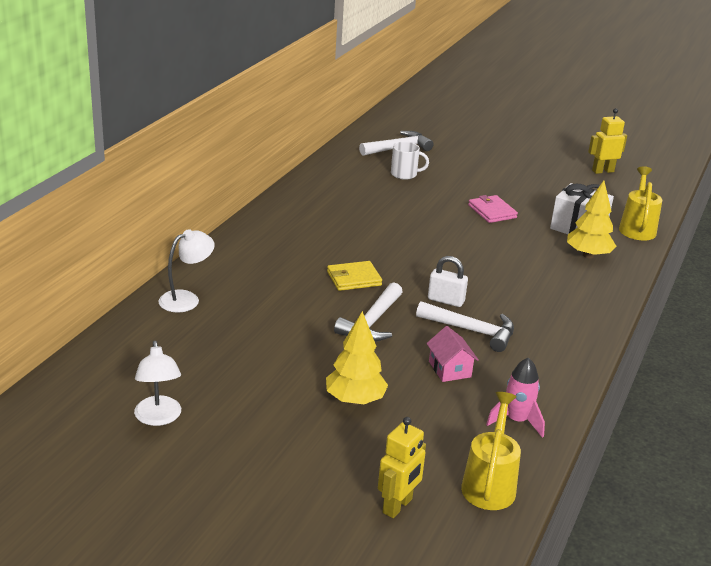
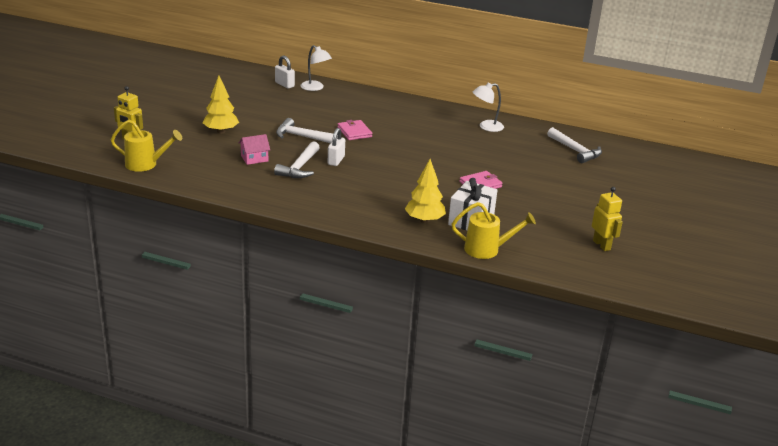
camera: 85 degrees right, 0 degrees up
(158, 418) = (203, 87): white lamp -> white lamp (486, 127)
(165, 327) = (284, 84): none -> white padlock
(354, 278) = (354, 132): yellow wallet -> pink wallet
(404, 174) = (526, 152): white mug -> none
(516, 421) = (202, 176): pink rocket -> none

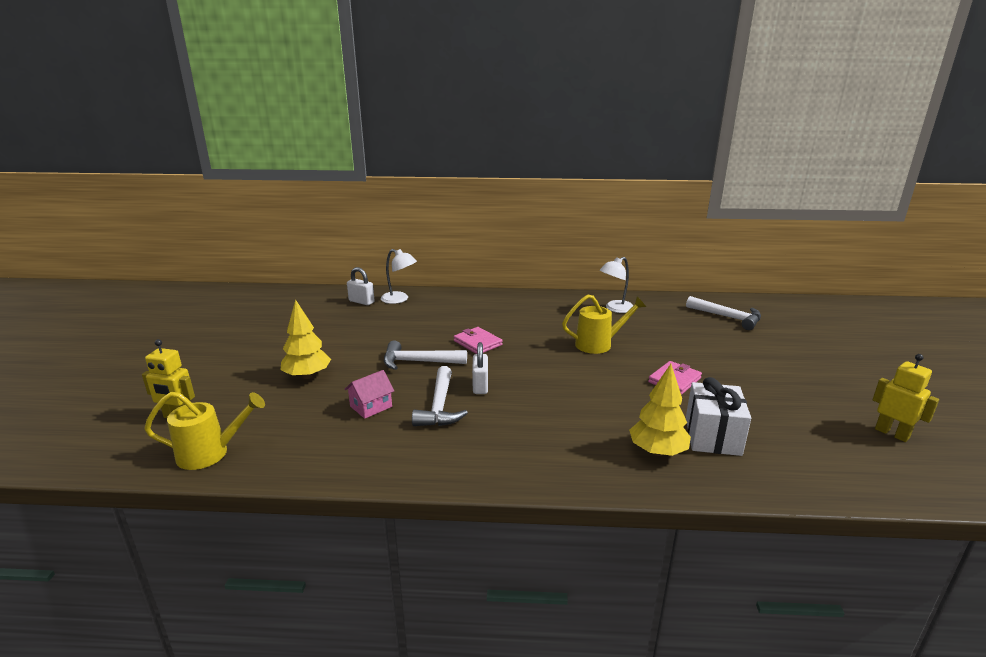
camera: 15 degrees left, 5 degrees down
(487, 250) = (777, 480): yellow watering can -> yellow watering can (599, 344)

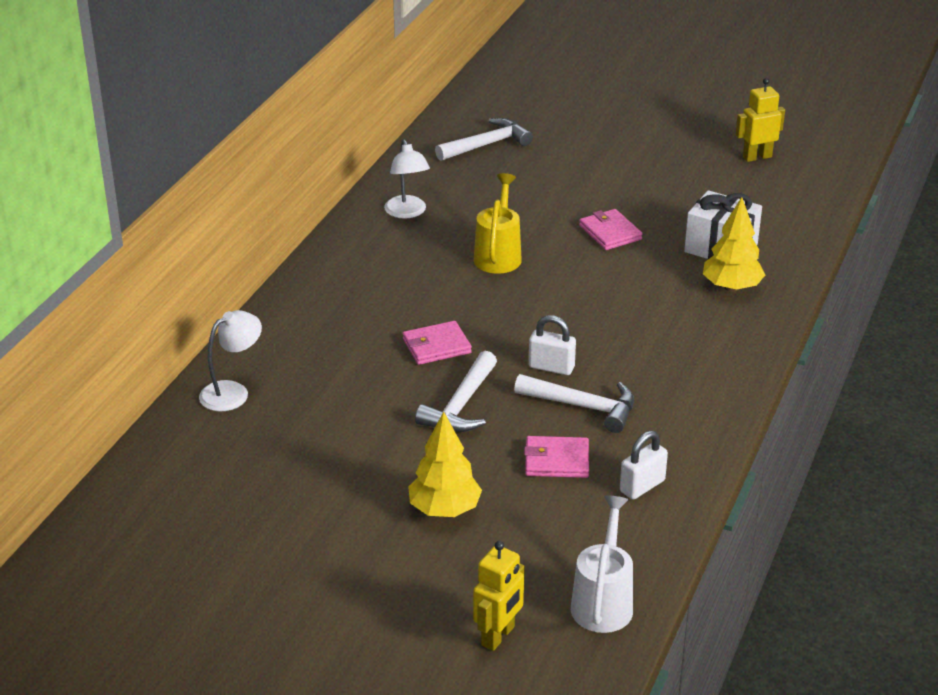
camera: 70 degrees left, 10 degrees up
(210, 453) = (603, 601): yellow watering can -> white watering can
(361, 302) = (212, 433): white padlock -> white padlock (642, 486)
(371, 406) = (556, 460): pink house -> pink wallet

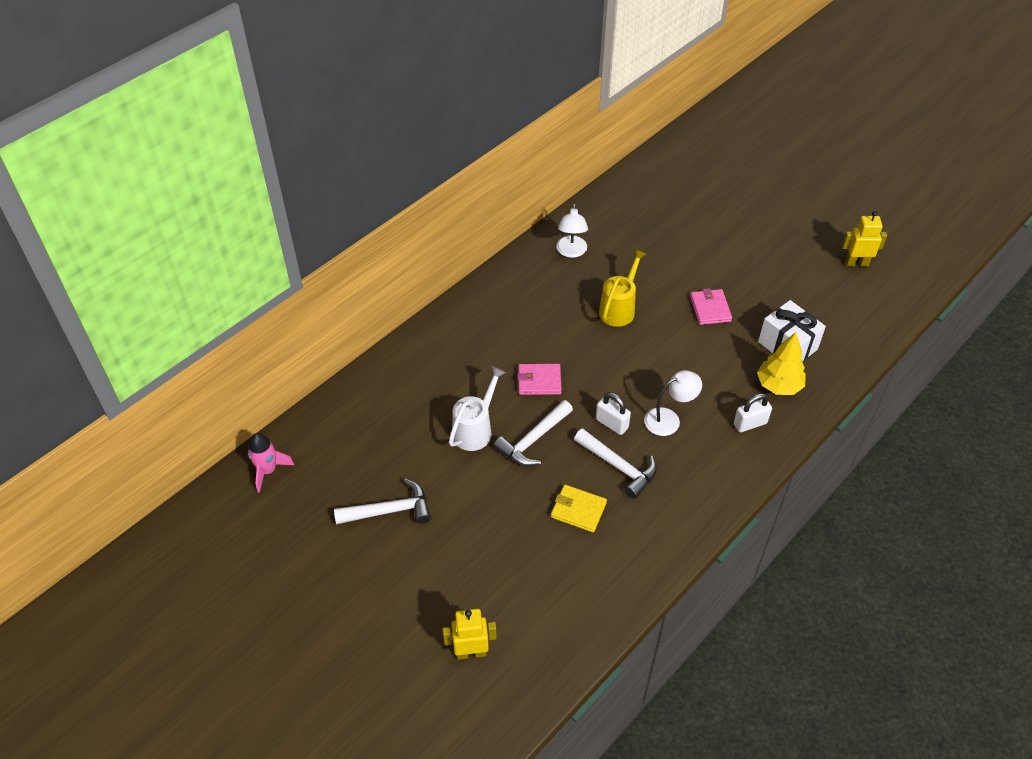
camera: 20 degrees right, 15 degrees up
(116, 519) = (268, 470): none -> pink rocket
(232, 392) = (385, 383): white lamp -> white lamp (669, 419)
(444, 509) = (482, 529): yellow tree -> none
(487, 145) = (656, 201): white hammer -> white hammer (390, 510)
(498, 636) = (471, 652): yellow robot -> yellow robot turned 150 degrees counterclockwise
(556, 460) = (578, 510): pink wallet -> yellow wallet
(603, 601) = (555, 646): white watering can -> white watering can (475, 429)
(642, 486) = (629, 552): white padlock -> white padlock (750, 423)

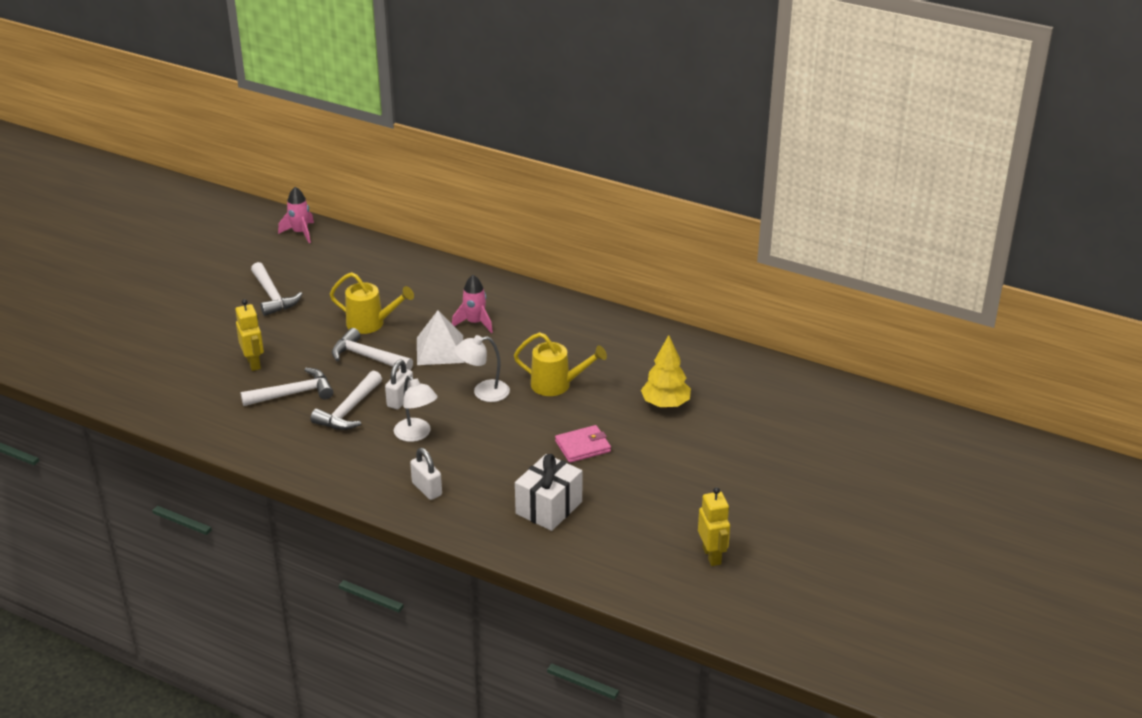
camera: 75 degrees right, 15 degrees down
(471, 652) = (143, 359): yellow robot -> yellow robot (254, 363)
(475, 429) = (371, 324): white watering can -> yellow watering can
(503, 348) = (475, 323): none -> pink rocket
(539, 381) = (440, 350): pink wallet -> white pyramid
(571, 252) = (626, 343): white lamp -> white lamp (483, 392)
(578, 510) = (293, 393): yellow wallet -> white hammer
(778, 385) = (486, 505): yellow tree -> yellow tree (665, 404)

